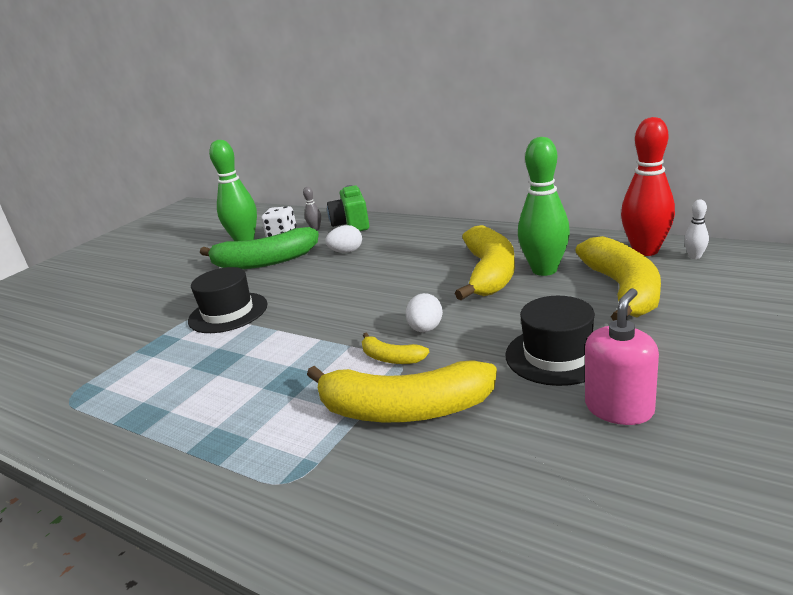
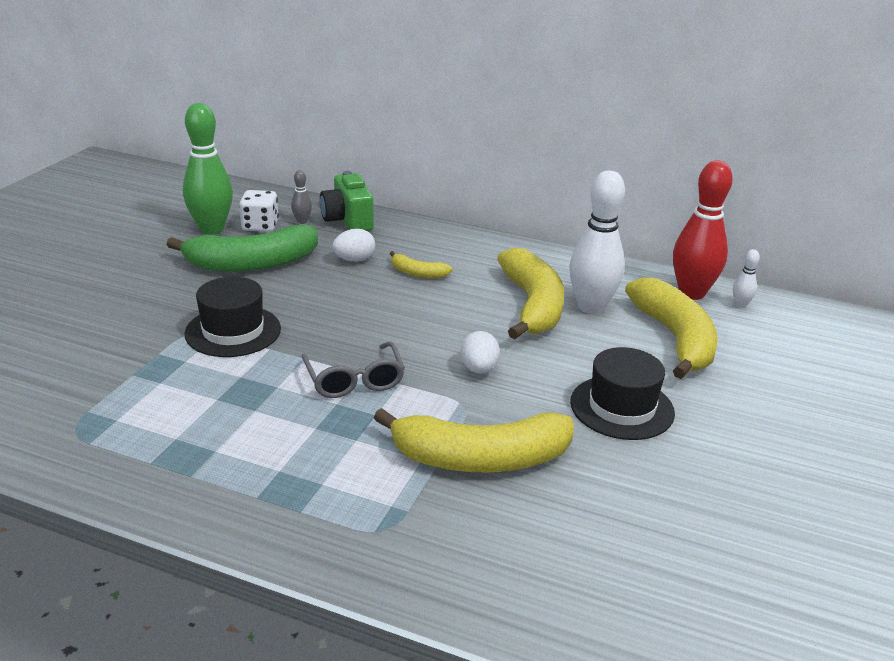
camera: 15 degrees left, 5 degrees up
(311, 345) = (354, 380): none -> grey glasses
(391, 358) = (450, 401): yellow banana -> yellow banana (417, 273)
(544, 270) = (591, 307): green bowling pin -> white bowling pin
(619, 408) = (687, 465): pink soap dispenser -> none

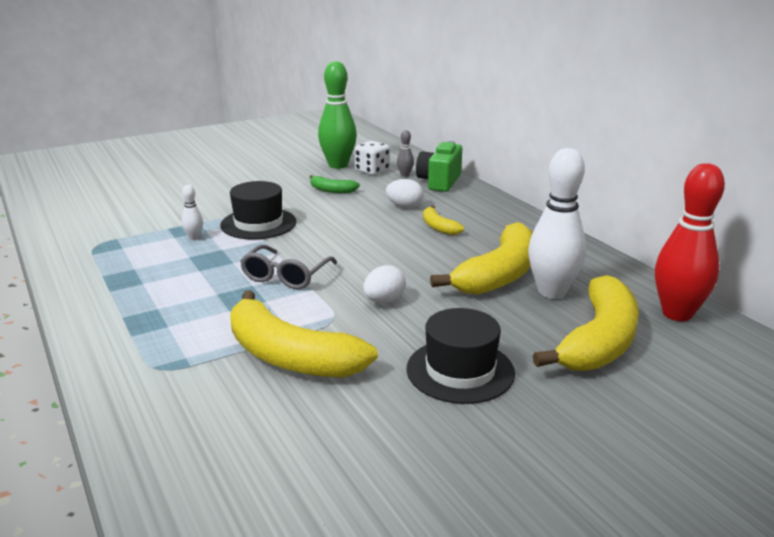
camera: 40 degrees right, 5 degrees down
(252, 263) = (332, 190): green banana -> green banana, size x0.47
(740, 305) = (720, 340): white bowling pin -> white bowling pin (194, 238)

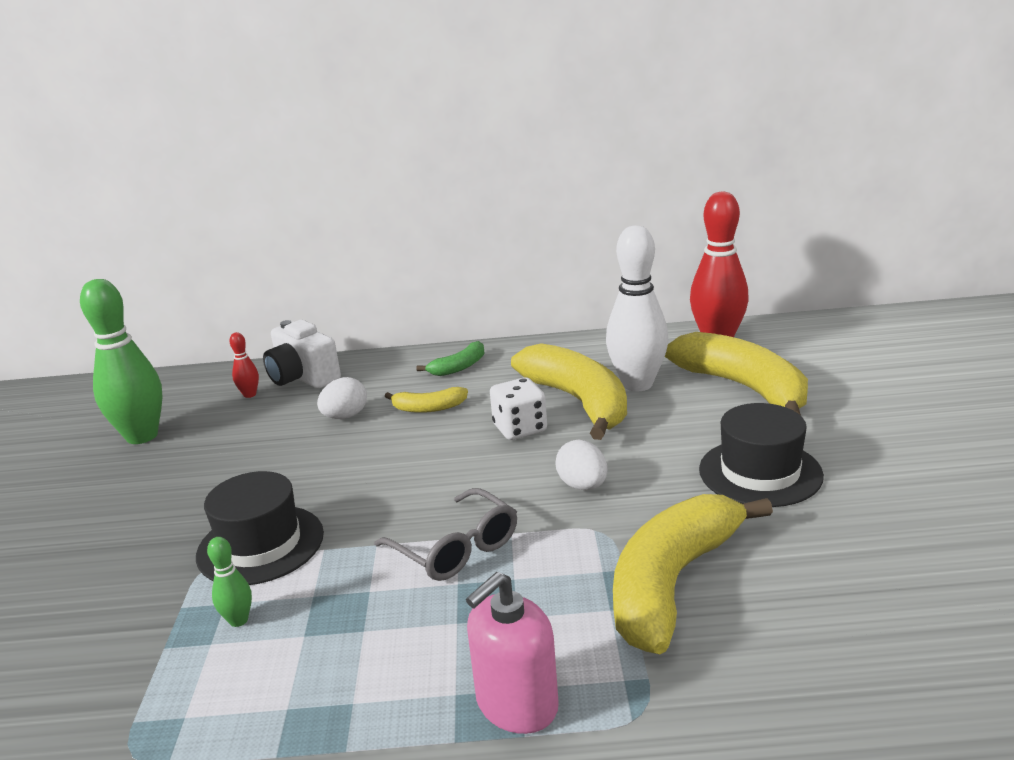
camera: 60 degrees left, 0 degrees up
(154, 328) = (516, 704): none -> pink soap dispenser
(194, 238) = (238, 620): white bowling pin -> green bowling pin
(290, 356) = (672, 583): yellow banana -> yellow banana turned 150 degrees clockwise
(332, 190) = (224, 459): green banana -> green banana (459, 367)
(372, 171) = (202, 414): white dice -> white dice (520, 428)
(405, 175) = (250, 394): grey bowling pin -> red bowling pin
(439, 182) = (303, 377): green camera -> white camera

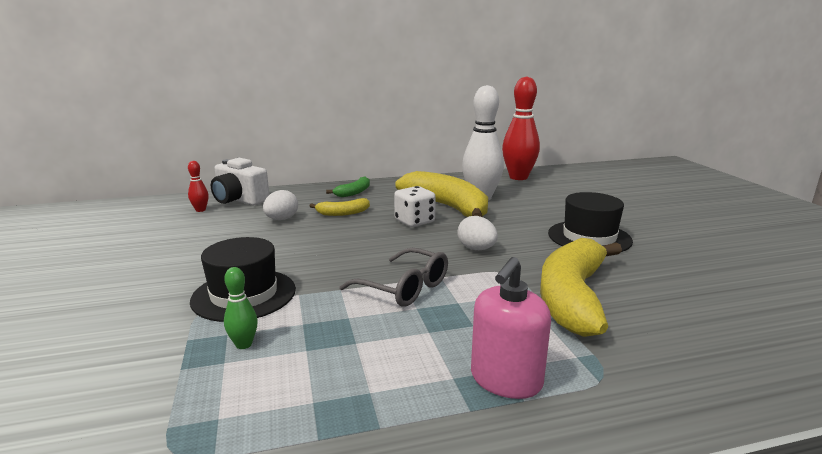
camera: 15 degrees left, 5 degrees down
(142, 436) = (117, 235): green bowling pin -> none
(743, 387) = (549, 198): yellow banana -> none

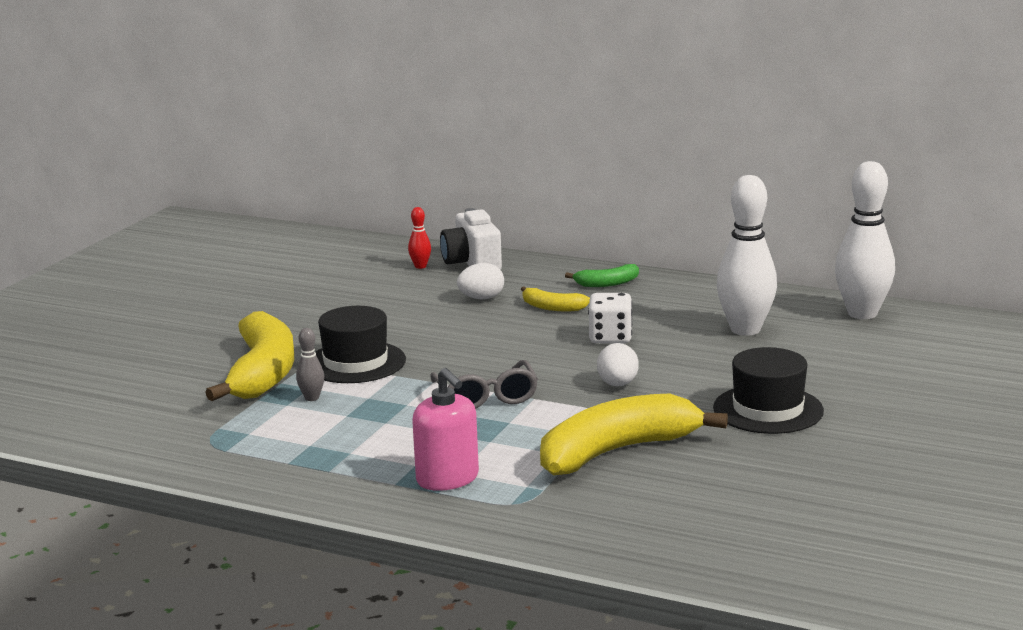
camera: 40 degrees right, 0 degrees up
(244, 344) = (312, 398): green bowling pin -> grey bowling pin
(447, 207) = (679, 330): yellow banana -> yellow banana (263, 373)
(505, 380) = (447, 479): pink soap dispenser -> pink soap dispenser turned 105 degrees counterclockwise
(518, 177) = (862, 314): red bowling pin -> white bowling pin

